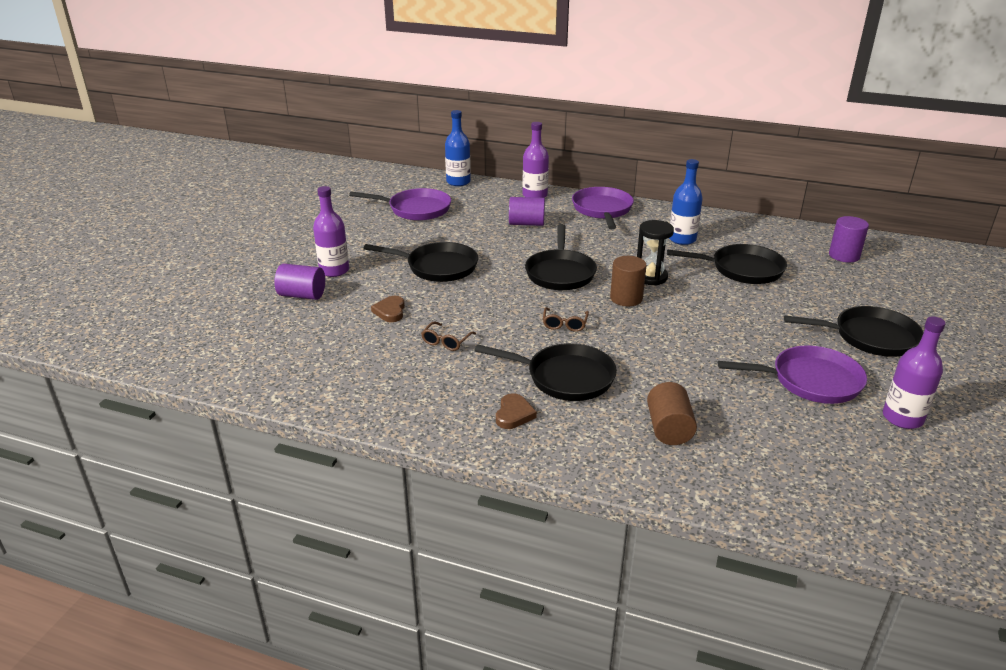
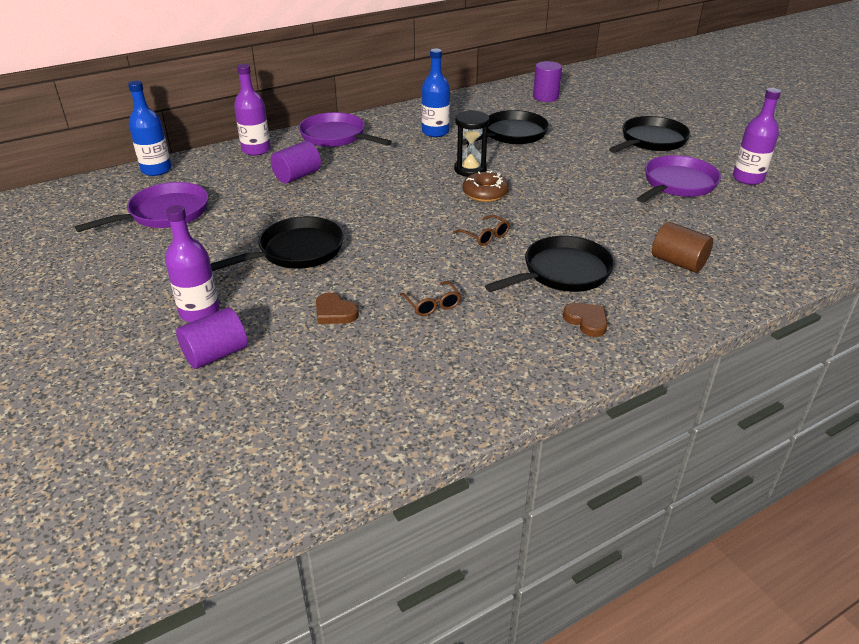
camera: 50 degrees left, 5 degrees up
(560, 273) = (404, 200): black pan -> none
(626, 298) = (485, 193): brown cylinder -> brown donut

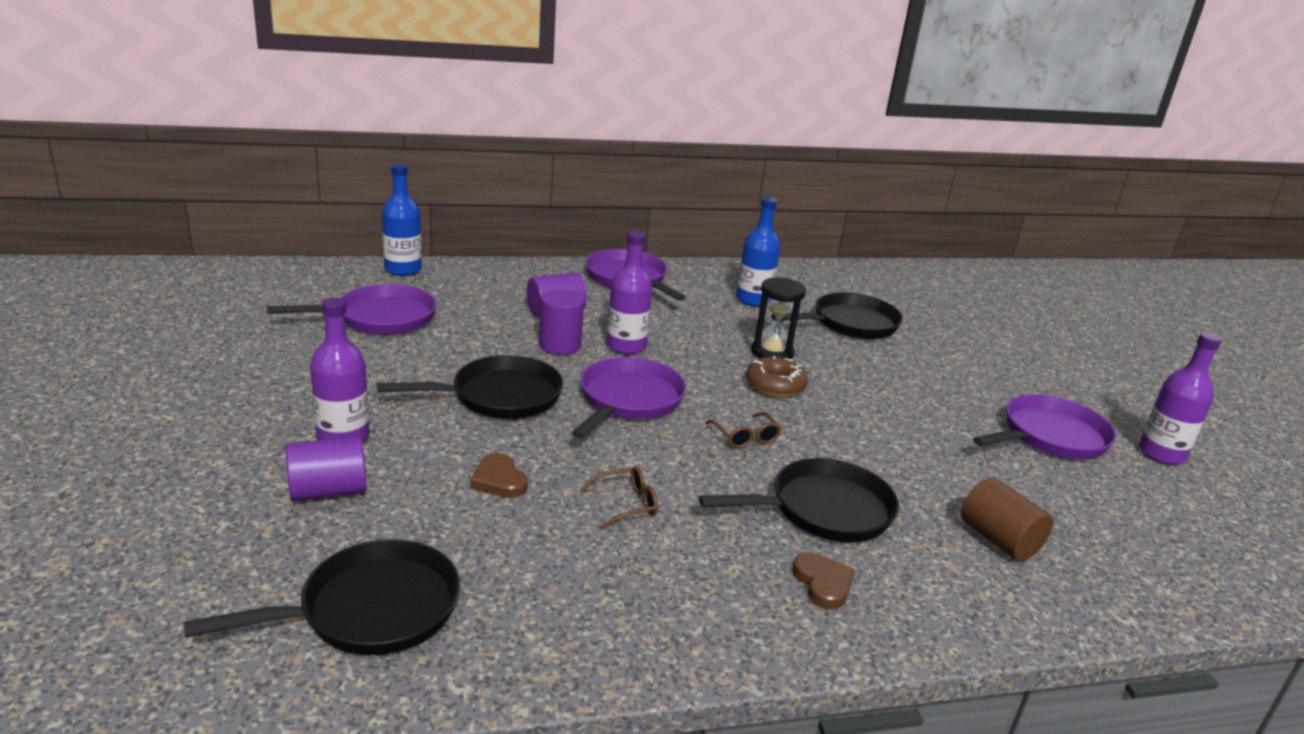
camera: 15 degrees right, 10 degrees down
(256, 150) = (526, 273): purple bottle -> purple bottle (626, 346)
(390, 230) = (628, 400): none -> purple pan
(432, 304) = (626, 504): brown glasses -> brown glasses turned 105 degrees counterclockwise
(545, 97) = (920, 290): purple cylinder -> purple cylinder (560, 345)
(651, 141) = (1039, 373): black pan -> black pan (370, 610)

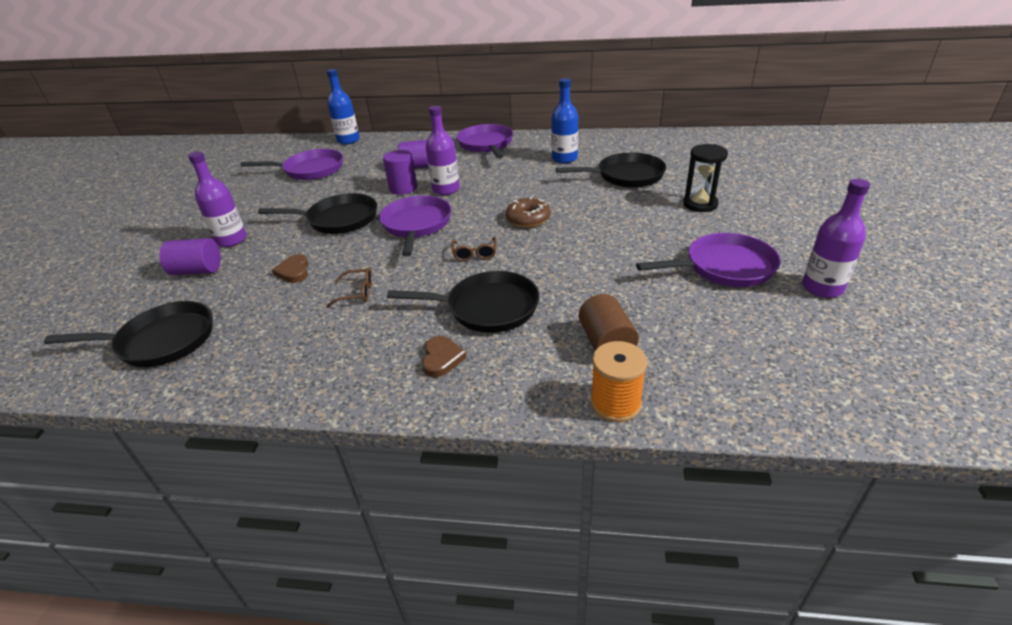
camera: 25 degrees right, 10 degrees up
(628, 400) = (416, 225): purple pan -> purple pan turned 45 degrees counterclockwise
(772, 353) = (546, 196): black hourglass -> black hourglass (700, 204)
(1066, 611) = (615, 403): none -> orange spool

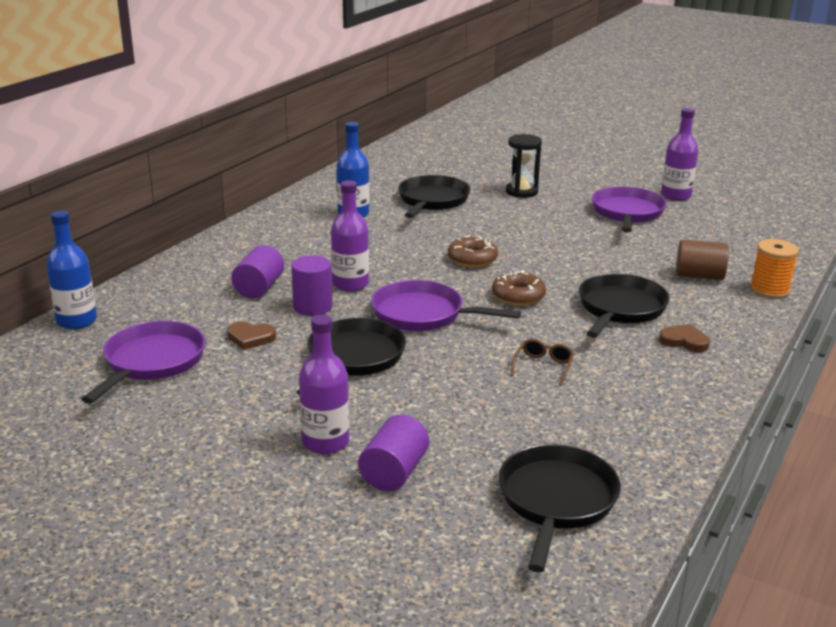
camera: 70 degrees left, 10 degrees down
(294, 271) = (463, 400): brown heart -> brown heart (250, 338)
(475, 254) = (518, 296): brown glasses -> brown donut
(486, 145) = (252, 240): purple pan -> none

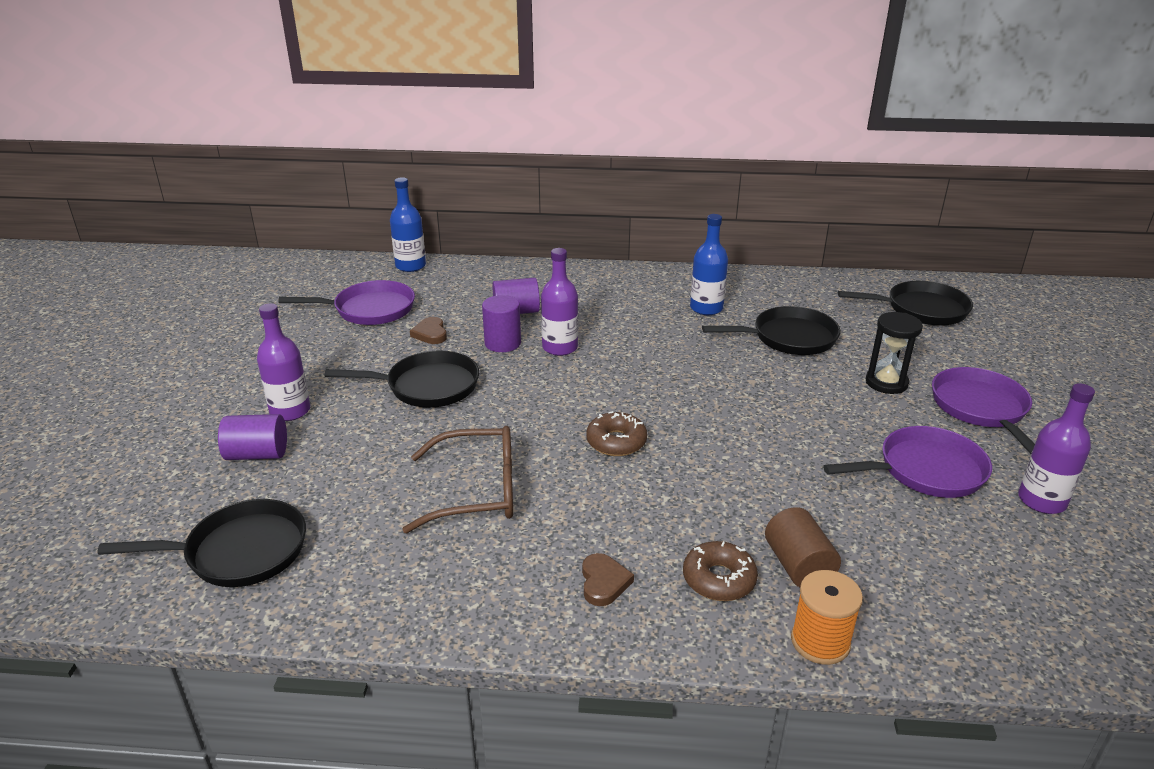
camera: 65 degrees right, 5 degrees up
(423, 314) = (532, 398): purple pan -> purple pan (981, 409)
(472, 259) = (674, 395): brown donut -> brown donut (719, 579)
(543, 366) = (477, 491): brown glasses -> brown glasses, size x2.11
(620, 309) = (645, 517): black pan -> black pan (921, 309)

